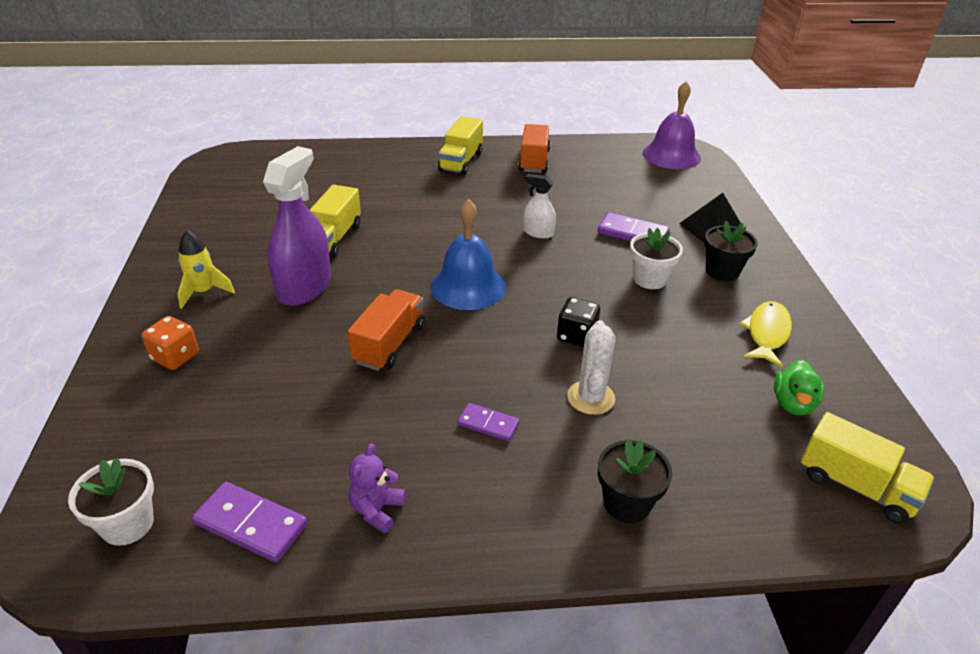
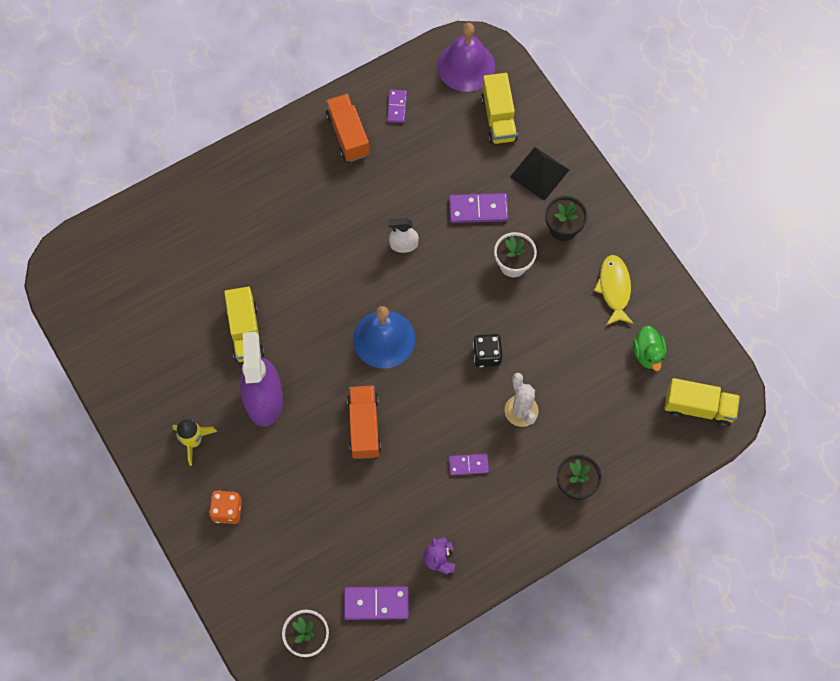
camera: 25 degrees left, 30 degrees up
(461, 161) = (283, 167): yellow truck -> yellow truck (498, 118)
(590, 159) = (396, 107): none -> purple domino

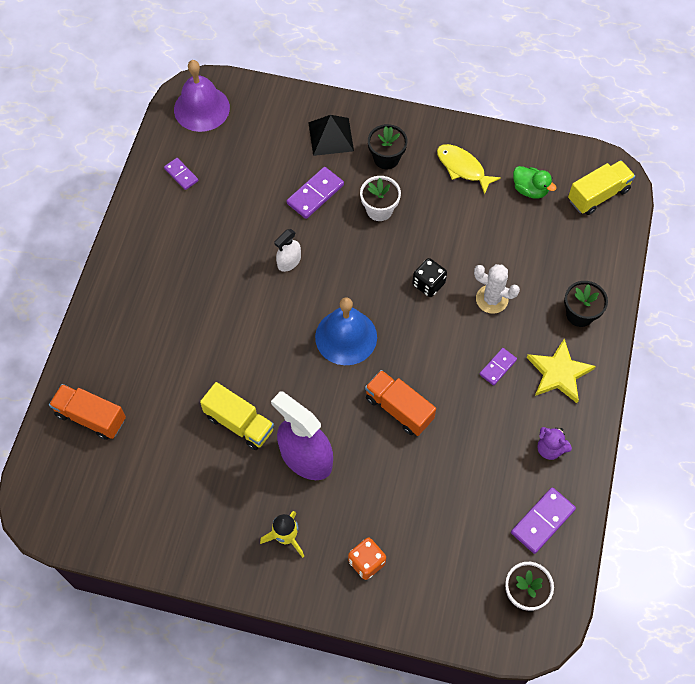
camera: 45 degrees left, 5 degrees down
(348, 135) = (165, 222): orange truck -> orange truck (91, 417)
(498, 118) = (263, 124): yellow truck -> none
(508, 512) = (559, 373): none -> yellow star

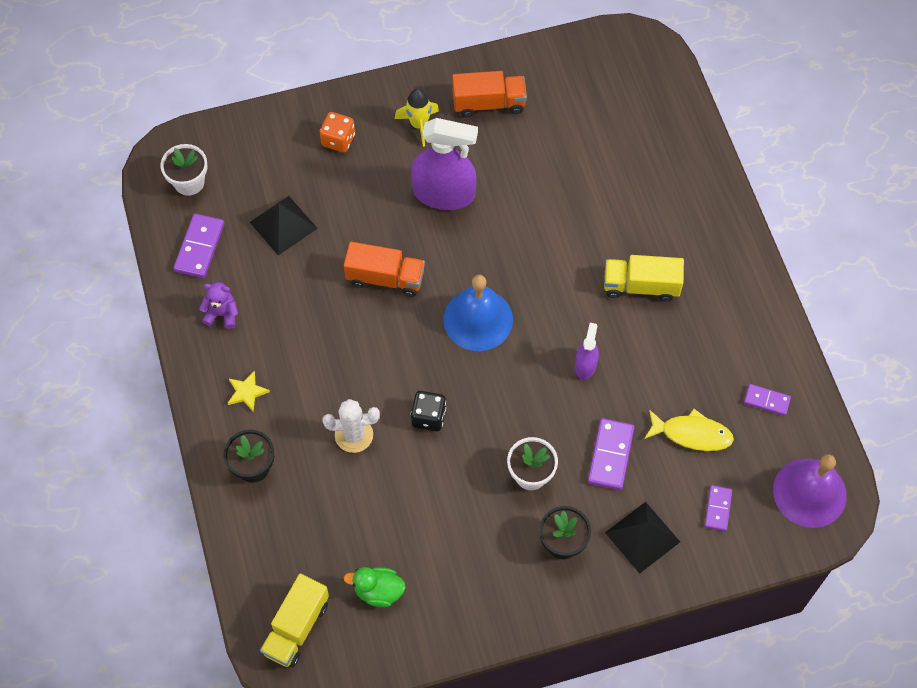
camera: 150 degrees right, 0 degrees up
(91, 417) = (657, 131): orange truck -> orange truck (489, 103)
(239, 423) = (523, 192): yellow truck -> yellow truck (641, 286)
(289, 262) = (585, 365): white spray bottle -> purple spray bottle
(459, 503) = (283, 225): none -> black pyramid
(462, 168) = (470, 578): yellow fish -> yellow fish (692, 434)
(498, 367) = (311, 366): purple domino -> purple domino (718, 509)
(559, 373) = (247, 392): yellow star -> yellow star, size x0.56

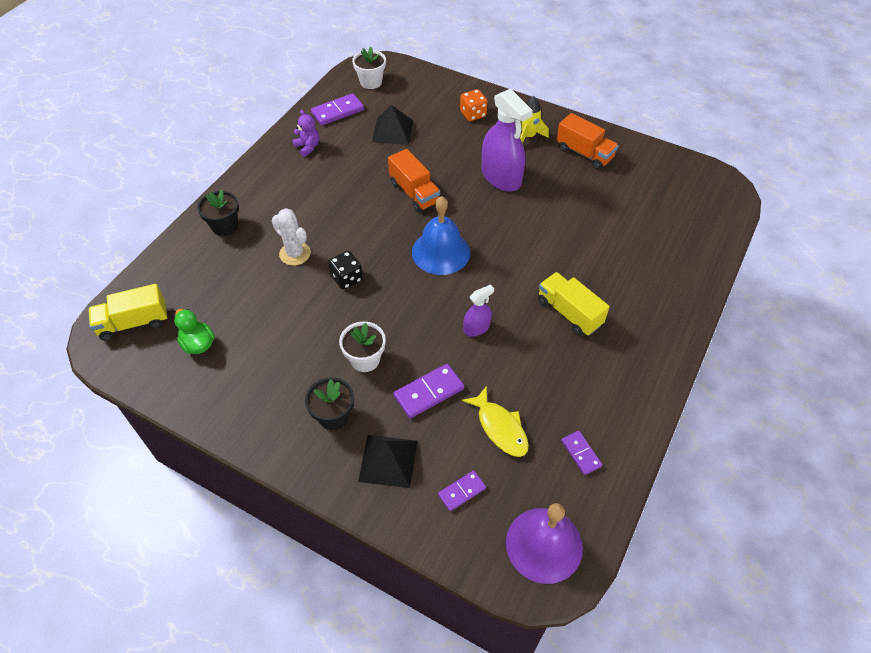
camera: 45 degrees right, 10 degrees down
(247, 392) = (270, 190): yellow star -> none

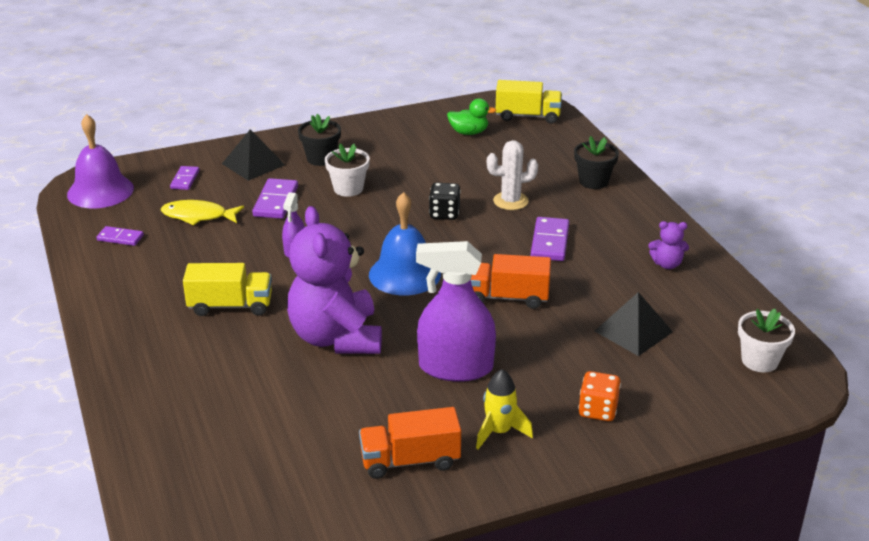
camera: 130 degrees right, 20 degrees down
(134, 323) = (528, 116): yellow truck -> yellow truck turned 75 degrees clockwise
(337, 111) = (716, 309): purple domino -> purple domino (549, 242)
(536, 240) = (336, 338): none -> purple teddy bear

